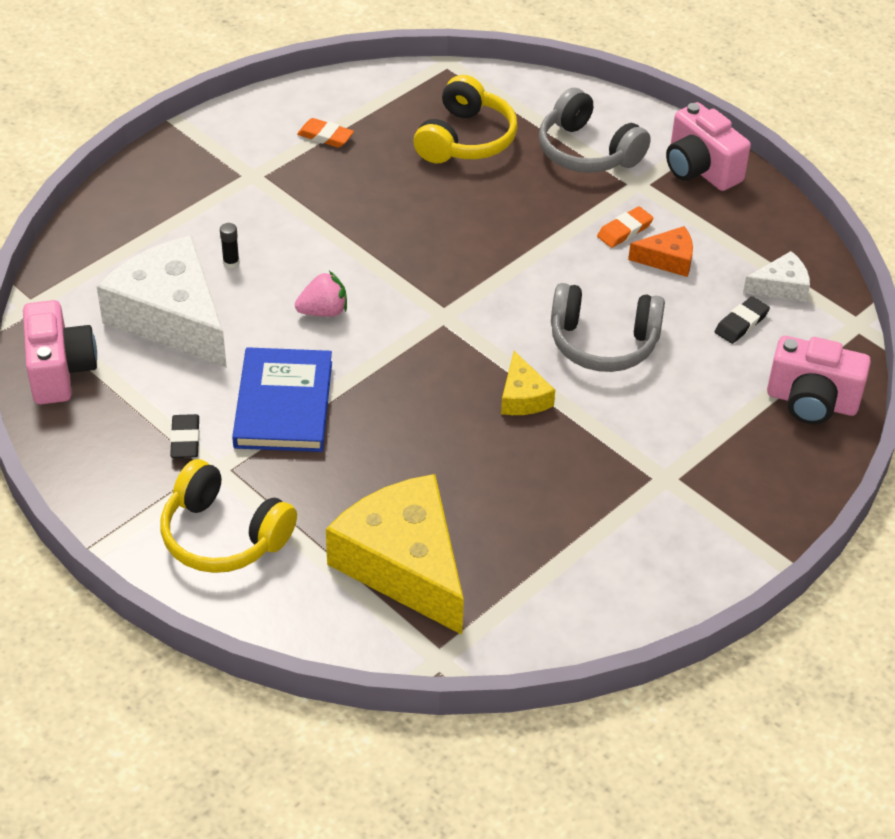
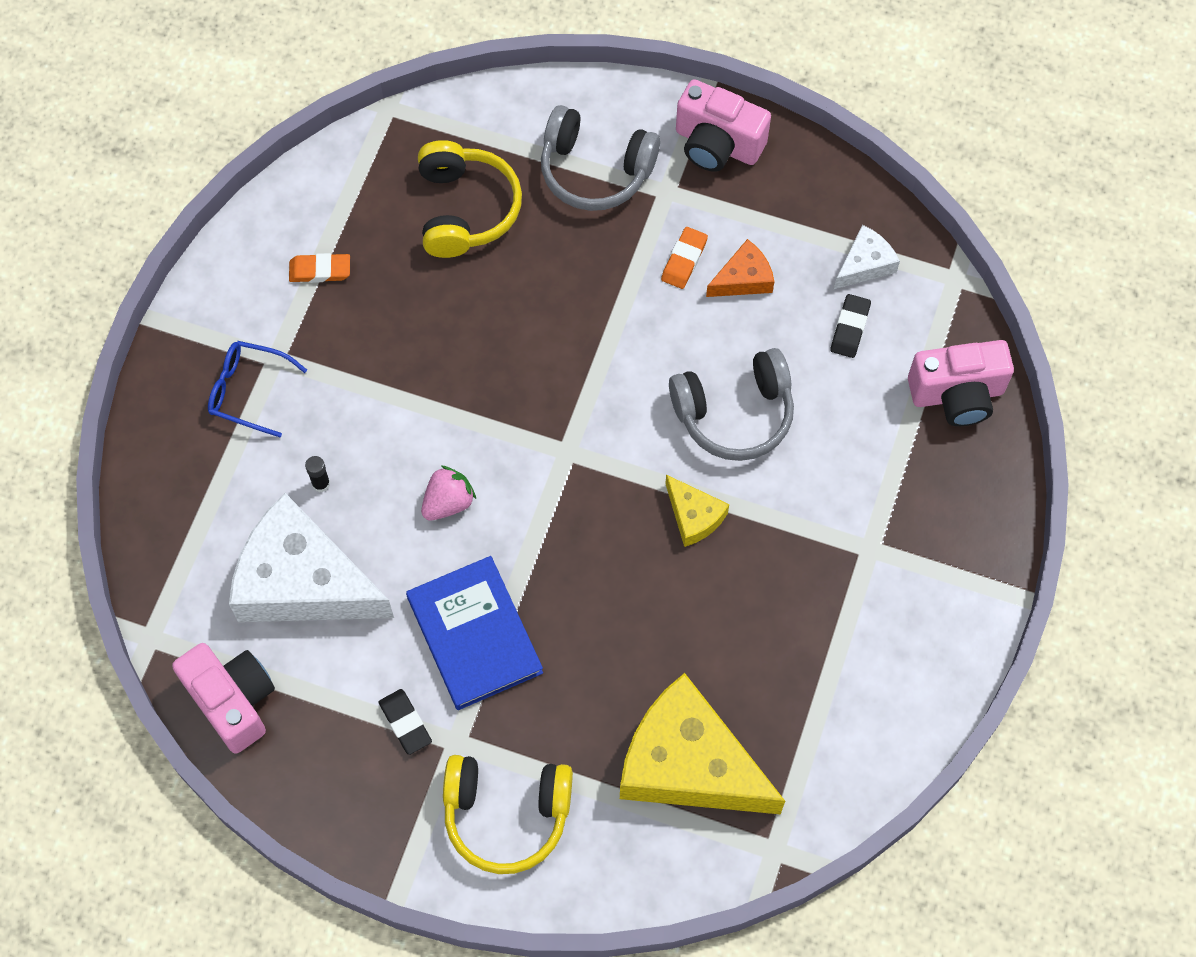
camera: 25 degrees left, 20 degrees up
(217, 187) = (248, 391): none -> blue glasses

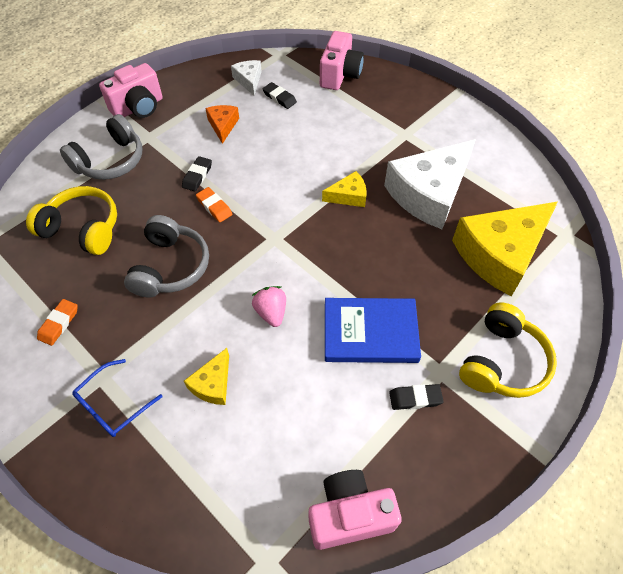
camera: 65 degrees left, 10 degrees down
(303, 582) = (279, 425): white cheese -> white cheese (429, 193)
(321, 484) = (213, 384): black glue stick -> yellow cheese
(626, 296) = (197, 176): none -> black eraser
(684, 260) = (194, 144): orange eraser -> orange eraser (214, 206)
(734, 413) = (298, 157): grey headphones -> grey headphones (170, 267)

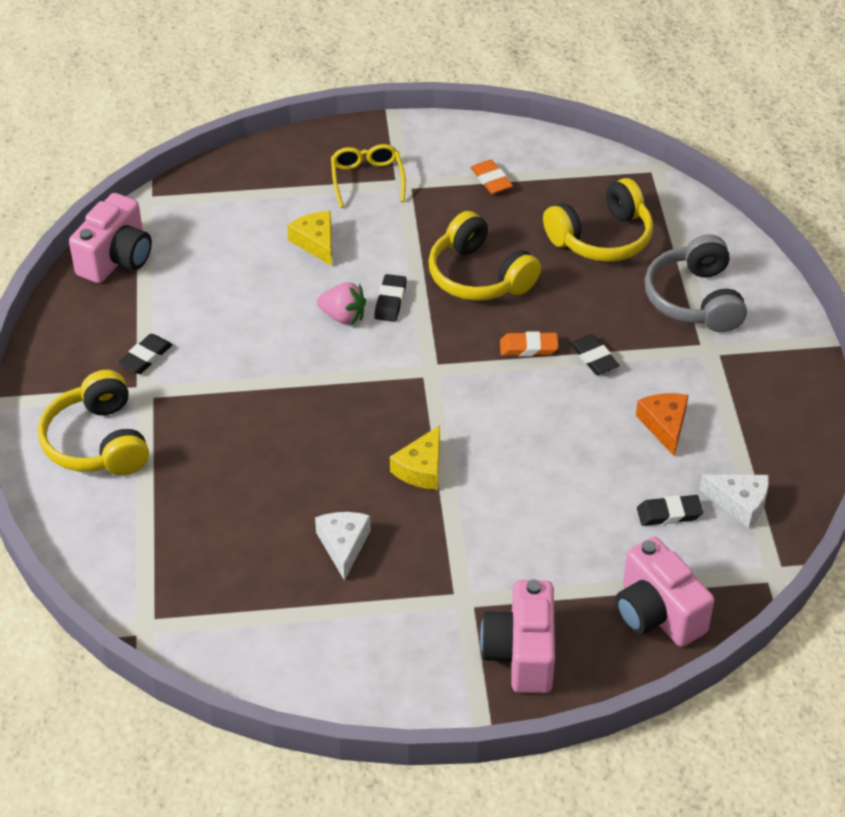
camera: 130 degrees right, 10 degrees down
(113, 405) = (367, 179): blue glasses -> yellow glasses
(138, 108) = (779, 365): pink camera -> pink camera (521, 654)
(170, 267) = (479, 276): grey headphones -> yellow headphones
(223, 126) = (664, 425): orange cheese -> orange cheese turned 135 degrees counterclockwise
(234, 297) = (390, 301): none -> black eraser
(370, 332) = (239, 370): blue book -> none
(429, 193) = (343, 545): white cheese -> white cheese, size x0.46
(500, 254) = (195, 541): yellow cheese -> none

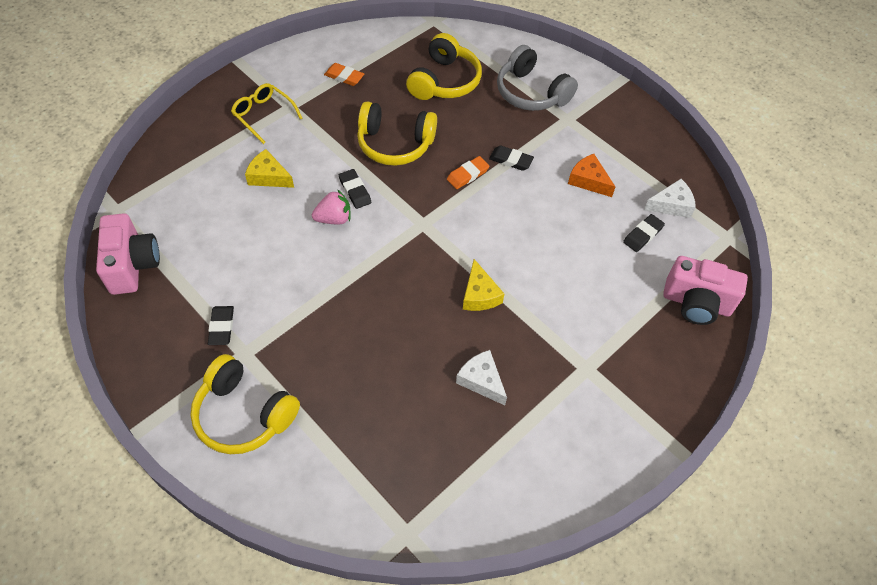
camera: 40 degrees left, 10 degrees up
(521, 654) = (652, 382): pink camera -> none

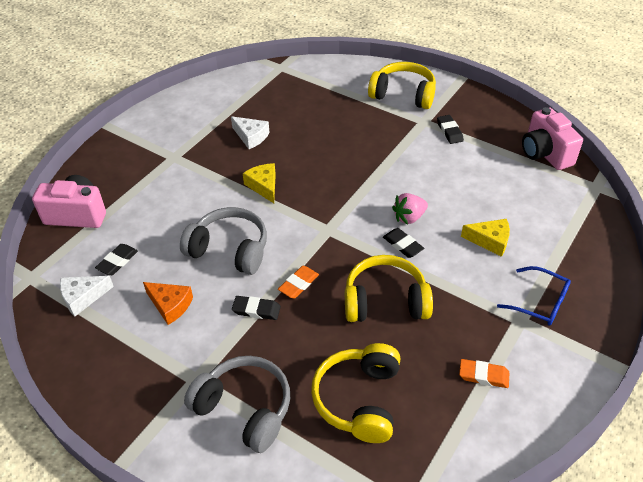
camera: 170 degrees right, 10 degrees down
(263, 115) = (540, 302): yellow glasses -> blue glasses
(528, 223) = (229, 250): none -> grey headphones

